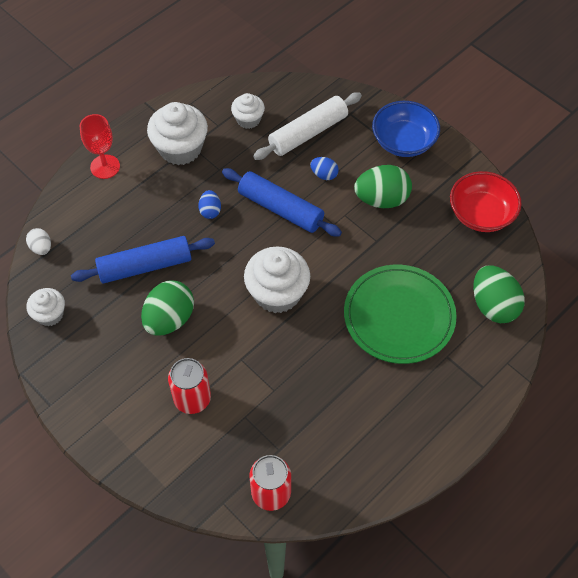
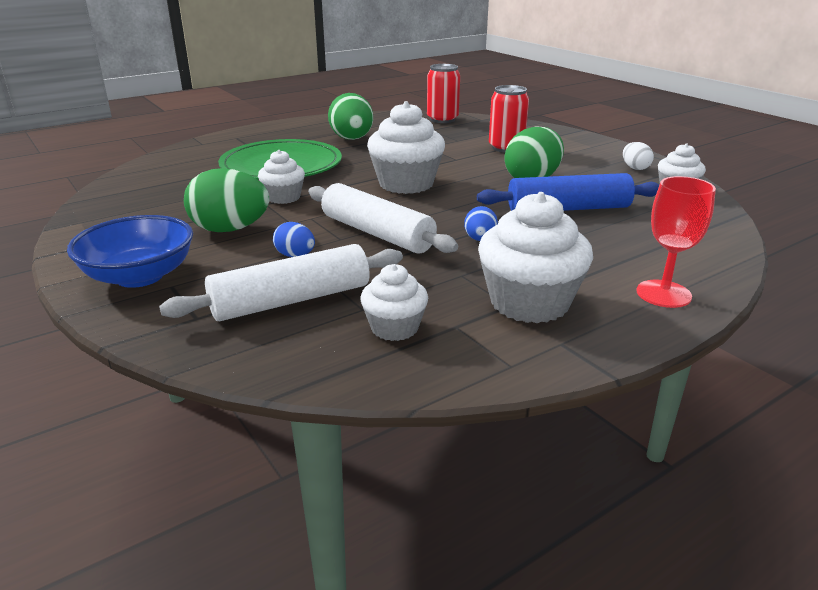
camera: 170 degrees left, 30 degrees down
(41, 248) = (721, 230): white egg -> white egg (635, 168)
(280, 209) = (377, 233): blue rolling pin -> white rolling pin
(367, 252) = (283, 197): none -> white cupcake
(481, 214) = (114, 210): red bowl -> none
(493, 305) = (179, 164): green egg -> green egg (352, 139)

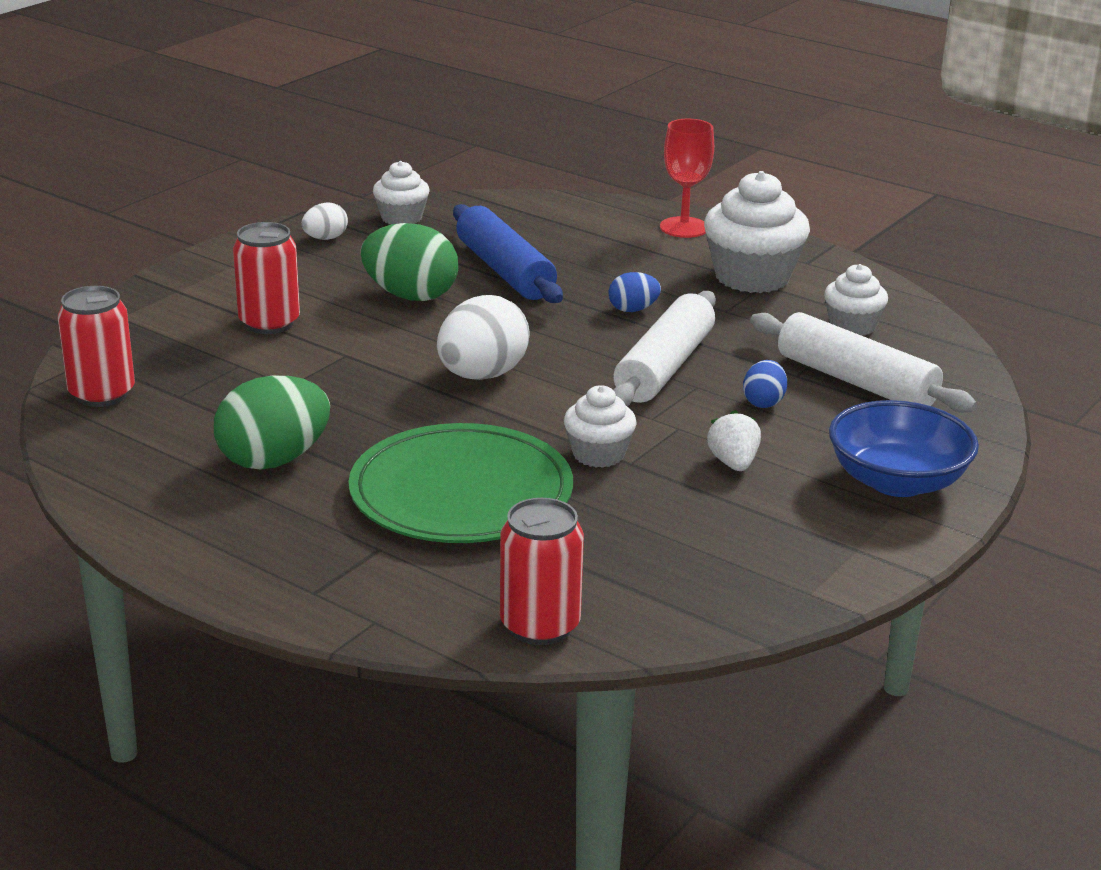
camera: 110 degrees left, 0 degrees up
(153, 166) = (540, 626): none -> red can
(230, 229) = (733, 463): green egg -> white strawberry
(406, 184) = (482, 375): white cupcake -> white egg

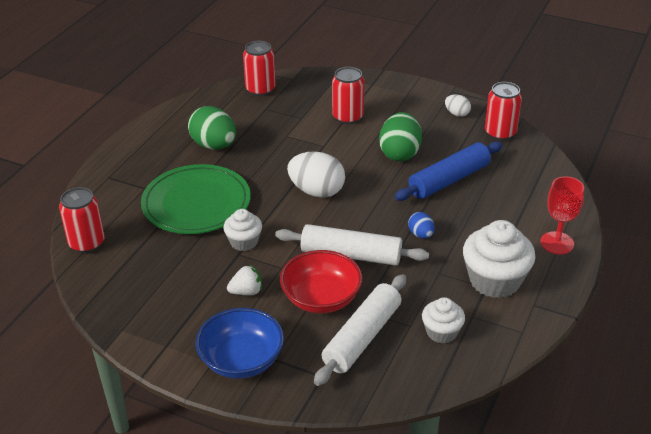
camera: 80 degrees right, 10 degrees up
(401, 218) = (500, 133): white cupcake -> red can
(763, 402) = (321, 298): blue egg -> red bowl

